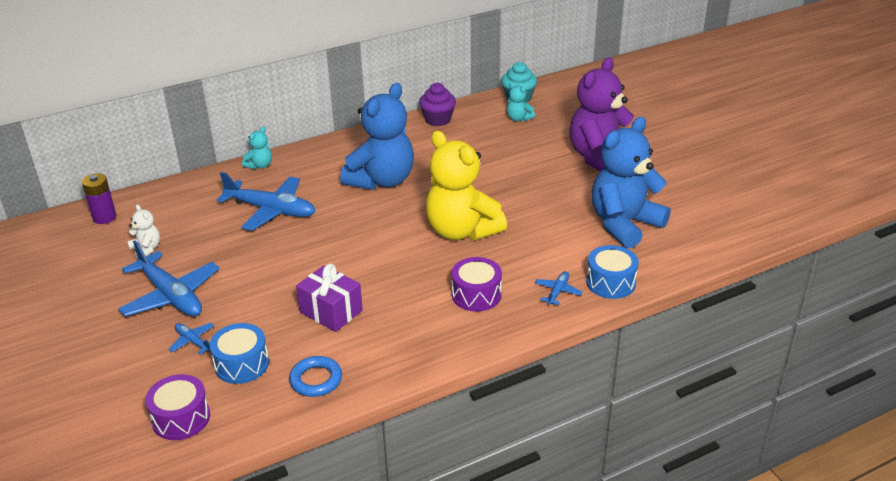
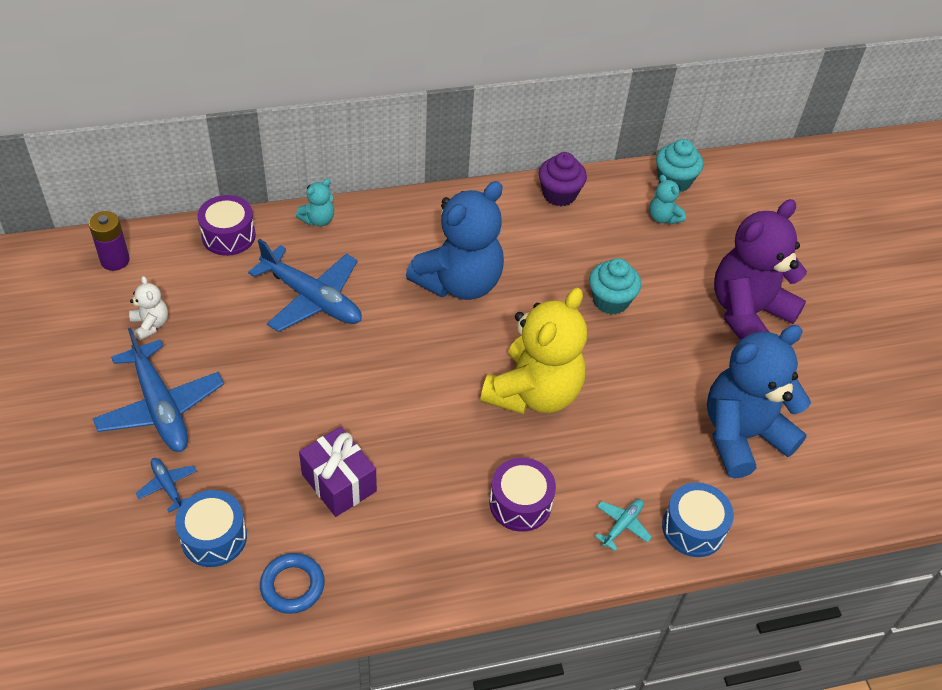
camera: 10 degrees right, 15 degrees up
(181, 418) = (125, 600): purple drum -> purple drum (228, 236)
(461, 231) = (533, 393): yellow teddy bear -> yellow teddy bear turned 120 degrees counterclockwise
(498, 170) = (610, 301): none -> turquoise cupcake
(558, 292) = (622, 525): blue plane -> turquoise plane

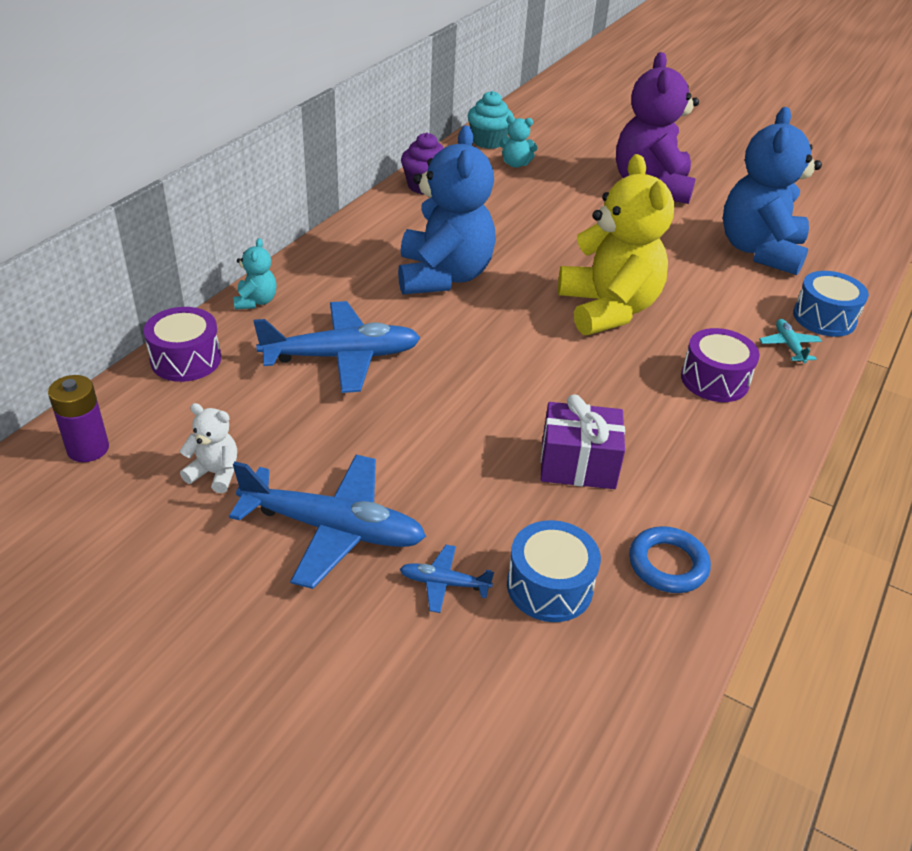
camera: 45 degrees left, 10 degrees down
(610, 301) = (563, 227): turquoise cupcake -> none

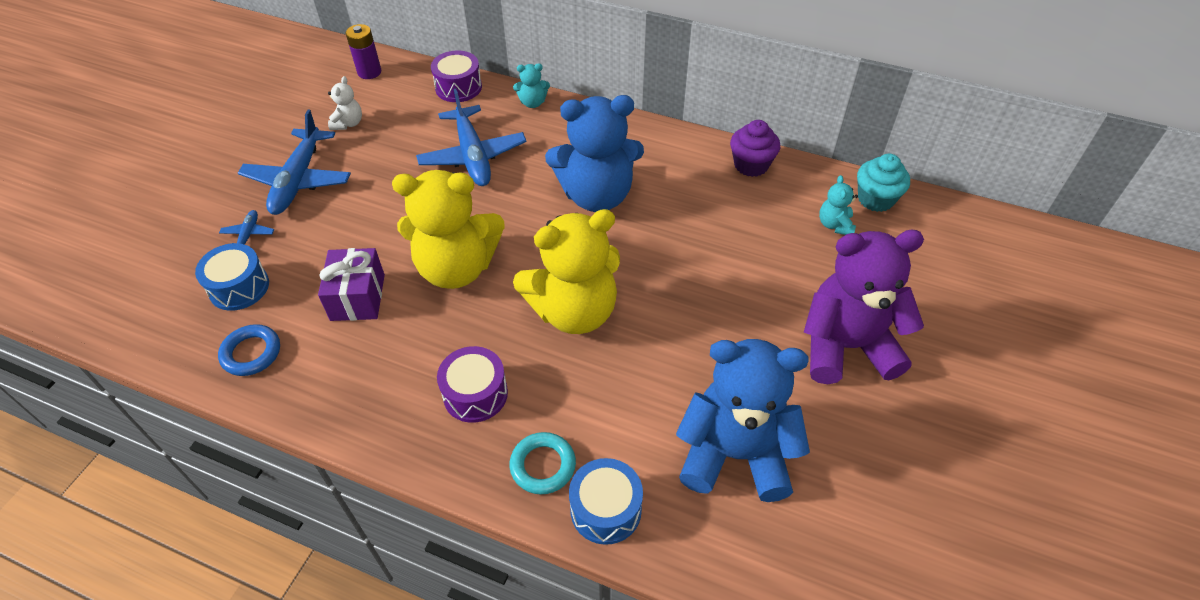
camera: 85 degrees right, 10 degrees up
(539, 382) = (456, 268): none -> yellow teddy bear
(789, 346) = (543, 465): turquoise plane -> turquoise ring

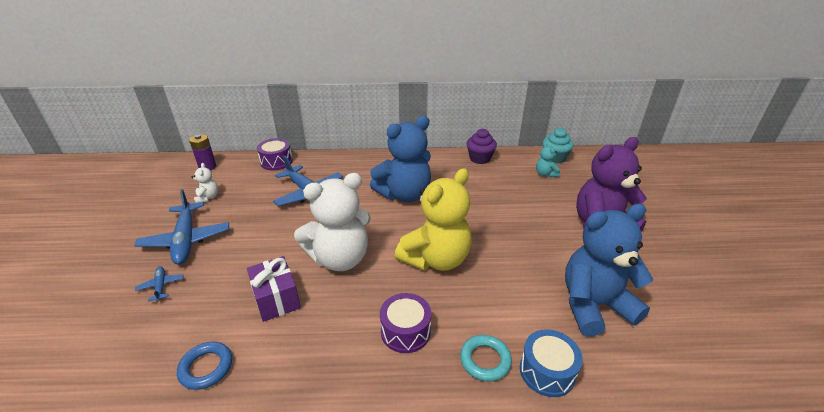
camera: 25 degrees left, 15 degrees down
(239, 287) = (170, 323): blue drum -> none
(456, 268) = (340, 258): yellow teddy bear -> white teddy bear
(533, 103) = (331, 159): turquoise teddy bear -> none

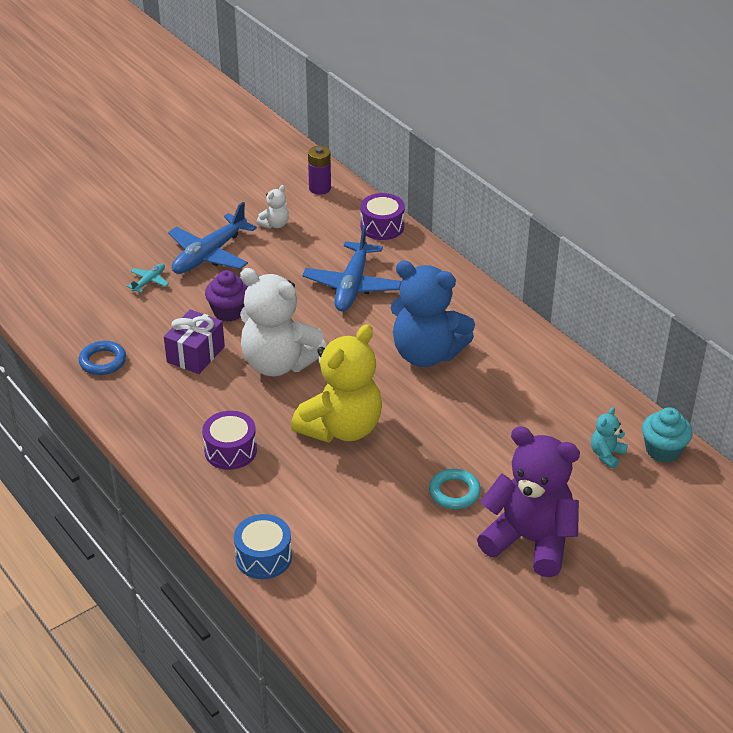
camera: 55 degrees right, 5 degrees up
(161, 286) = (149, 281): blue plane -> turquoise plane
(436, 259) = (341, 428): yellow teddy bear -> yellow teddy bear turned 60 degrees counterclockwise
(480, 158) = (577, 381): purple cupcake -> purple cupcake (229, 311)
(485, 360) = (242, 513): turquoise ring -> turquoise ring (454, 492)
(594, 305) = (380, 567): blue teddy bear -> none

